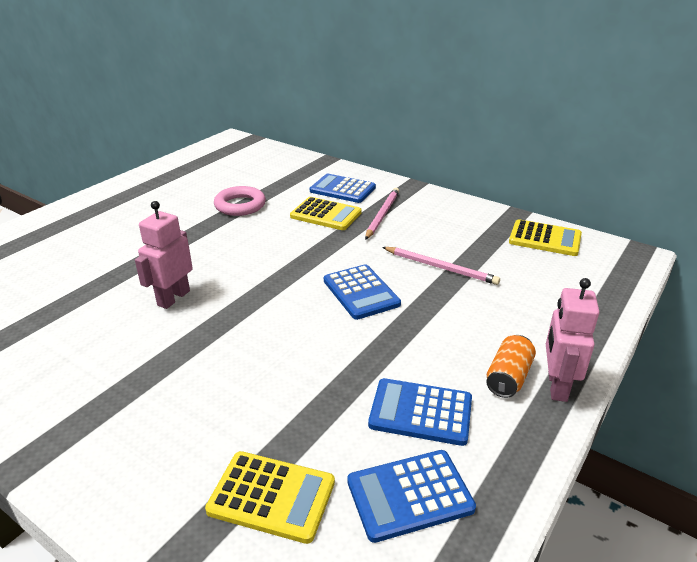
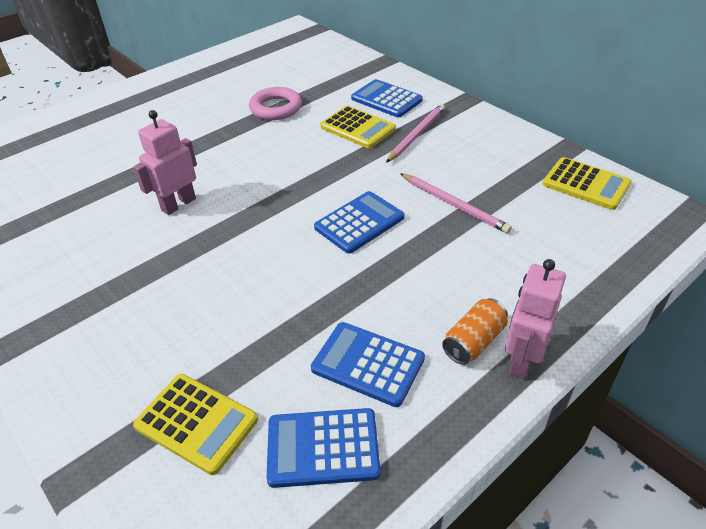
camera: 15 degrees right, 10 degrees up
(361, 292) = (359, 223): blue calculator -> blue calculator turned 120 degrees counterclockwise

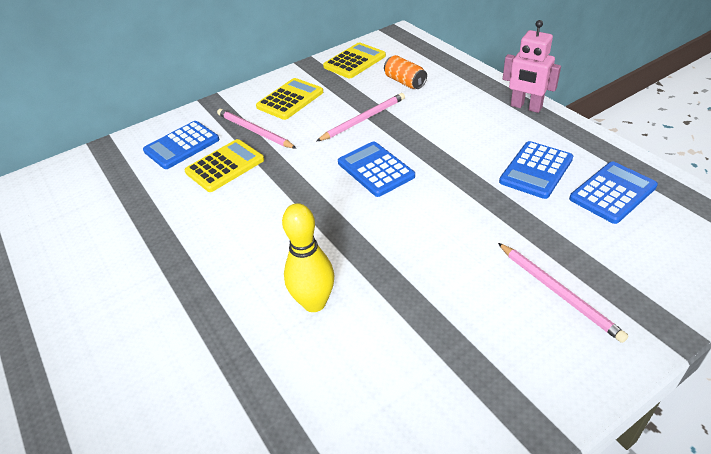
camera: 80 degrees left, 0 degrees up
(157, 372) = (559, 292): none -> pink pencil
(178, 204) = (314, 303): pink robot -> yellow bowling pin
(196, 423) = (607, 261): yellow calculator -> yellow calculator (290, 99)
(276, 108) = (150, 227): pink ring -> none
(323, 447) = (612, 193): blue calculator -> blue calculator turned 135 degrees counterclockwise
(474, 341) = (511, 123): orange can -> orange can (405, 82)

